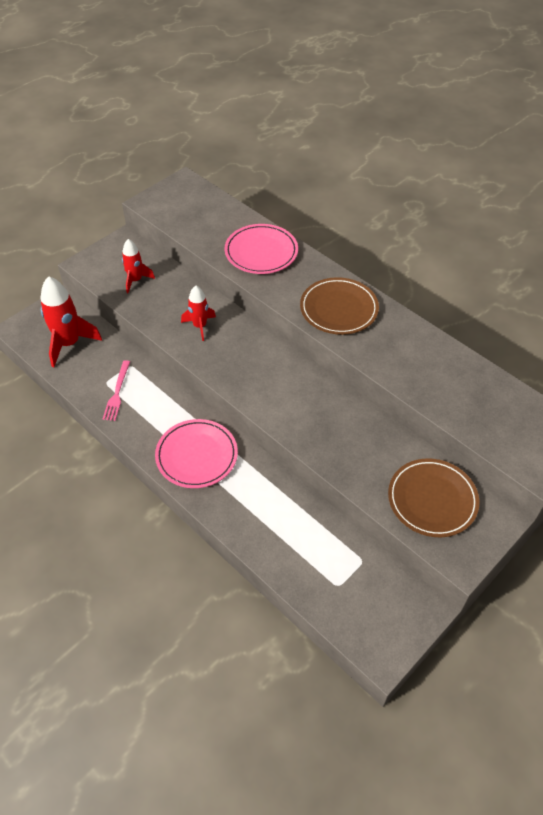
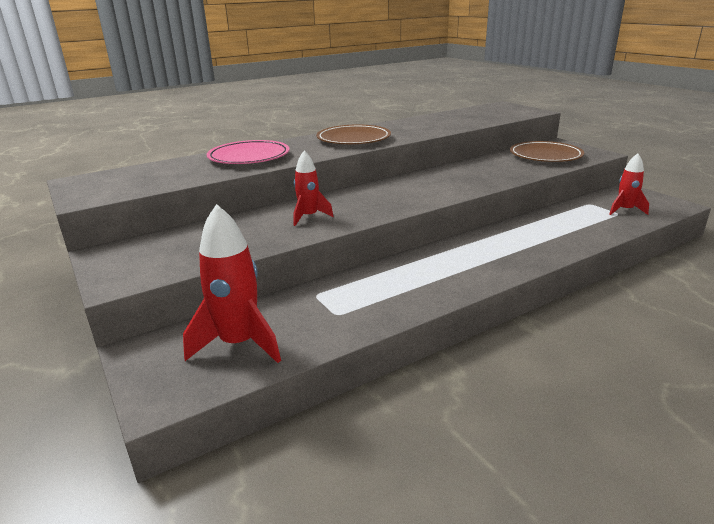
camera: 75 degrees left, 25 degrees down
(117, 393) = (360, 306): pink fork -> none
(135, 280) = (194, 248): red rocket -> red rocket (624, 210)
(196, 455) = (474, 261): pink plate -> none

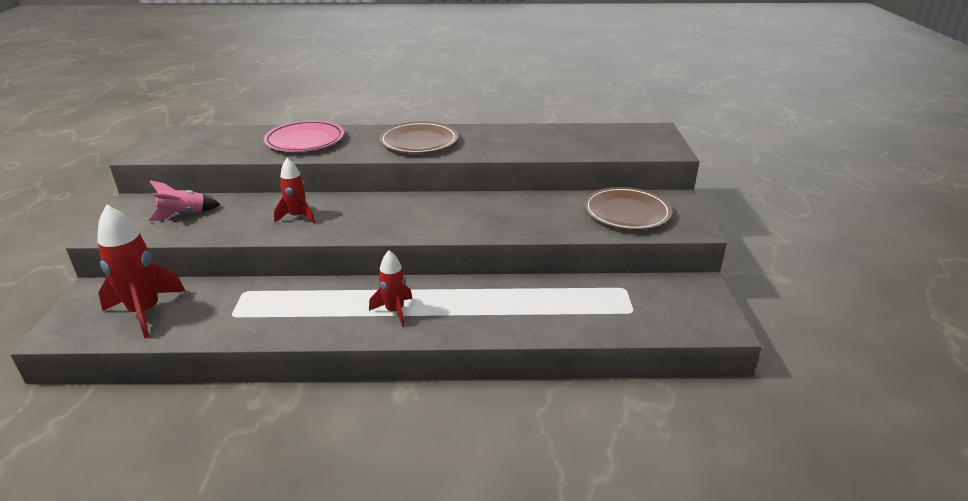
camera: 30 degrees right, 5 degrees up
(185, 245) = (183, 214): none -> pink rocket
(624, 210) = (647, 310): red rocket -> red rocket (394, 311)

